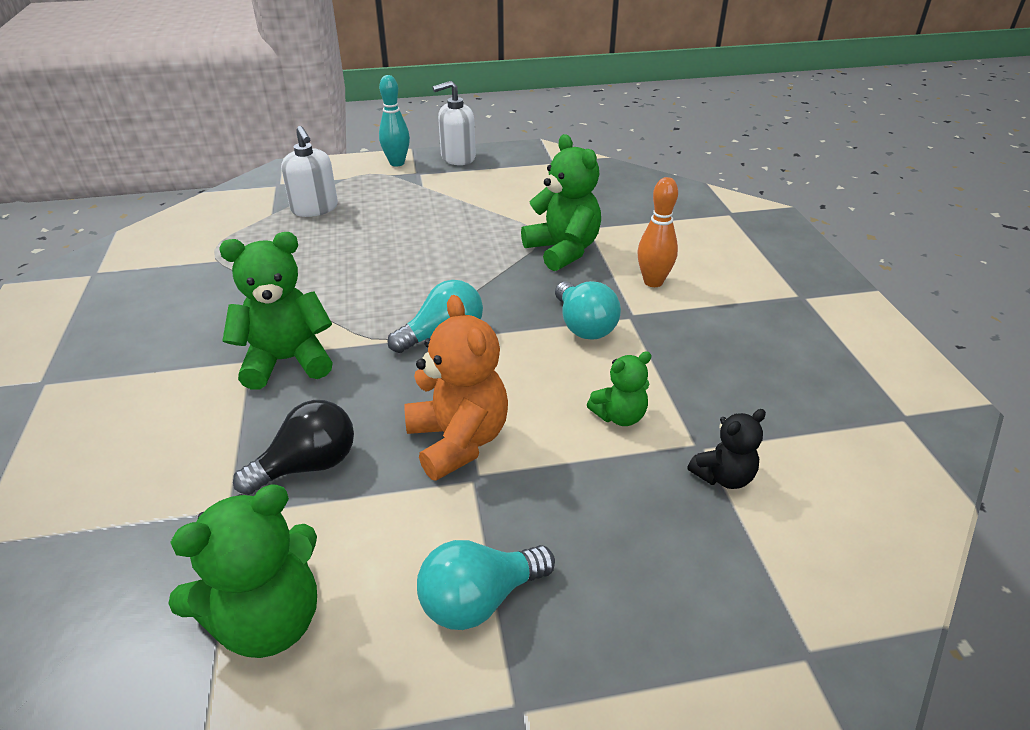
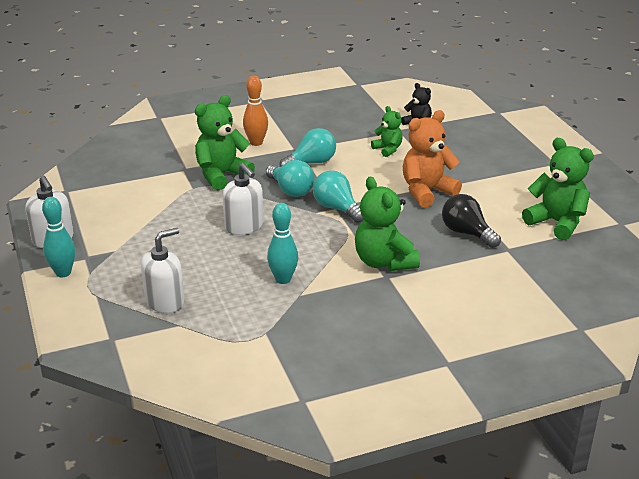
camera: 100 degrees left, 5 degrees down
(303, 278) = (283, 279): none -> turquoise bowling pin
(431, 259) = (244, 226): none -> white soap dispenser
(479, 599) = (515, 175): turquoise light bulb -> turquoise light bulb (291, 190)

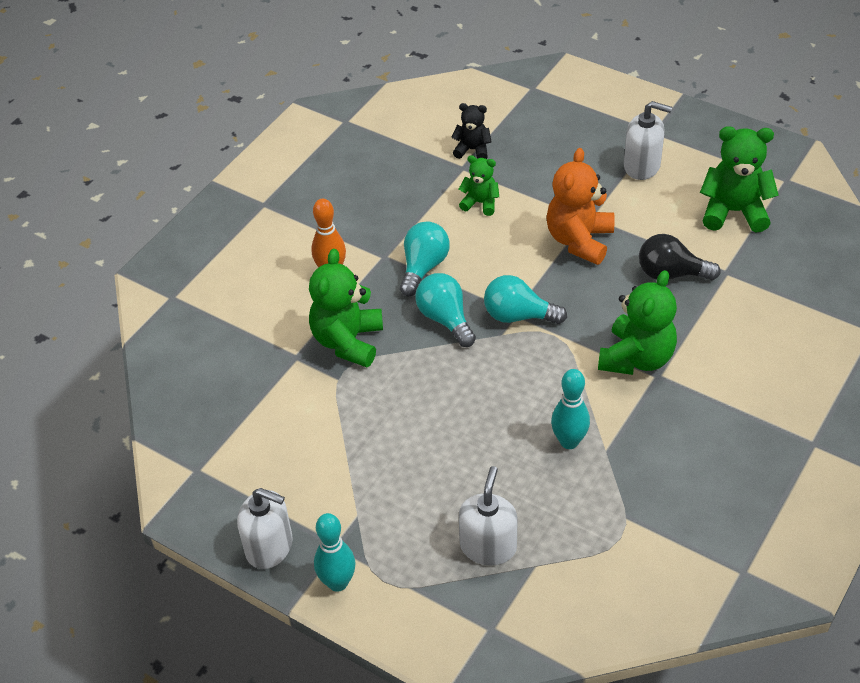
camera: 35 degrees left, 15 degrees up
(244, 226) = (453, 397): white soap dispenser -> white soap dispenser (642, 166)
(291, 190) = (445, 319): turquoise light bulb -> turquoise light bulb turned 135 degrees counterclockwise
(384, 262) = (636, 358): green teddy bear -> green teddy bear turned 90 degrees counterclockwise

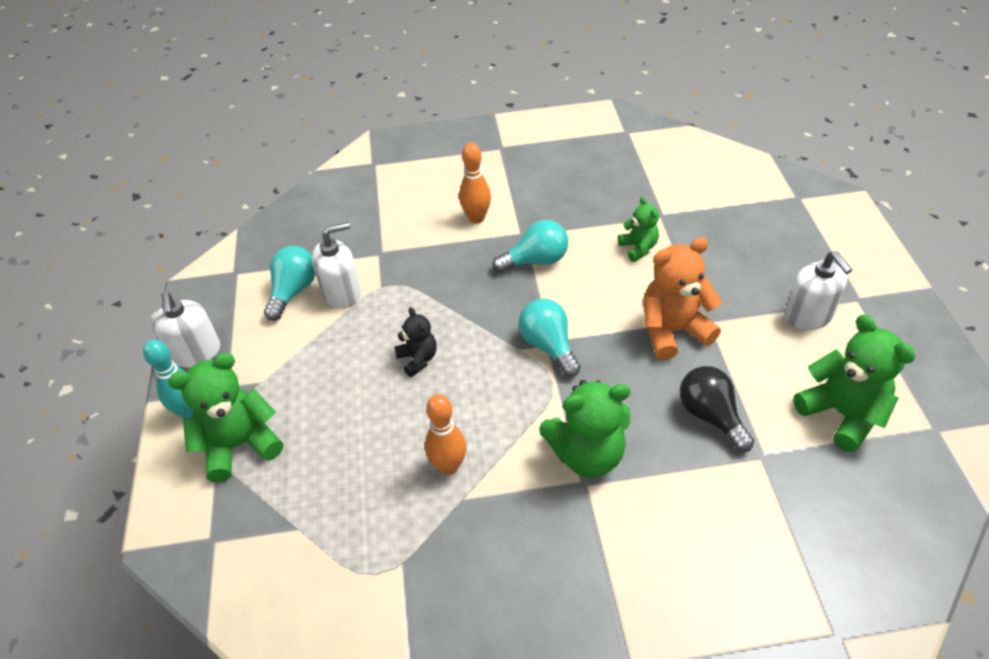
camera: 50 degrees right, 0 degrees up
(348, 341) = (421, 269): green teddy bear -> green teddy bear (240, 445)
(445, 319) = (498, 306): turquoise light bulb -> turquoise light bulb (293, 291)
(472, 150) = (686, 208): black teddy bear -> black teddy bear (418, 359)
(488, 546) = (293, 482): white soap dispenser -> white soap dispenser (342, 293)
(569, 441) = (448, 466): turquoise bowling pin -> orange bowling pin

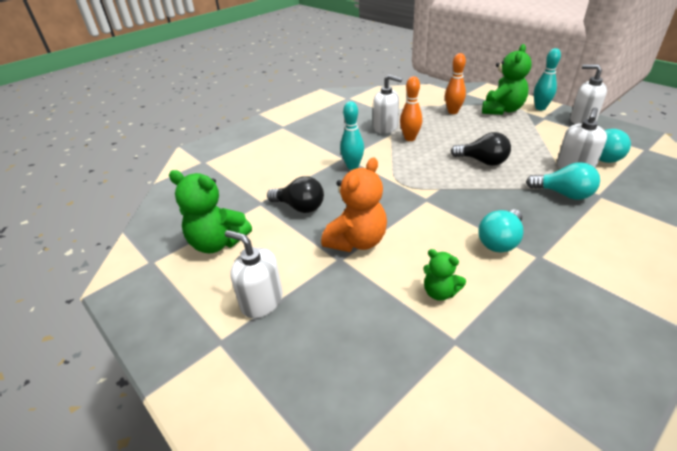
camera: 145 degrees right, 10 degrees down
(418, 359) = (482, 161): black teddy bear -> black light bulb
(452, 523) = (386, 127): none -> white soap dispenser
(476, 218) = (590, 250): orange bowling pin -> orange bowling pin (453, 112)
(548, 346) = (424, 197): turquoise light bulb -> turquoise light bulb (563, 194)
(587, 454) = (352, 166): green teddy bear -> turquoise bowling pin

